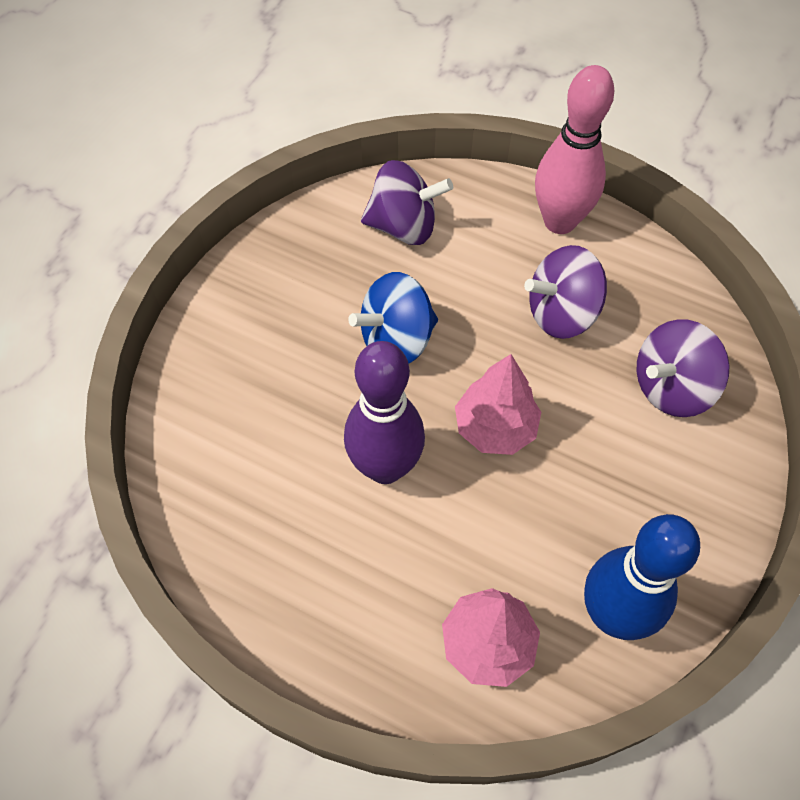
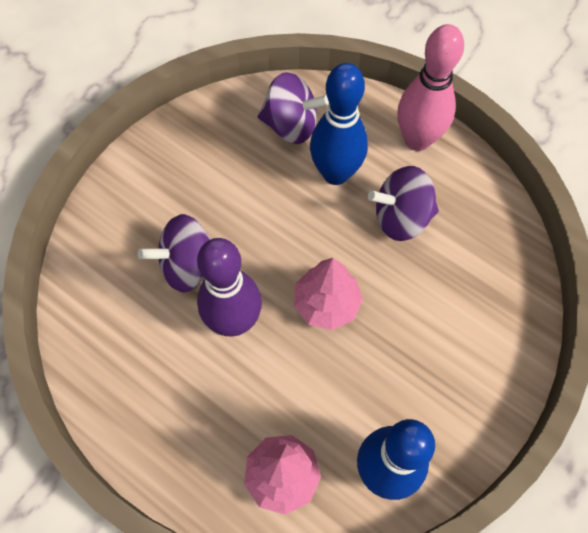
camera: 10 degrees right, 5 degrees up
(396, 340) = (265, 219): blue spinning top -> none
(470, 274) = (335, 173): none -> blue bowling pin
(671, 387) = (475, 294): purple spinning top -> purple spinning top (188, 266)

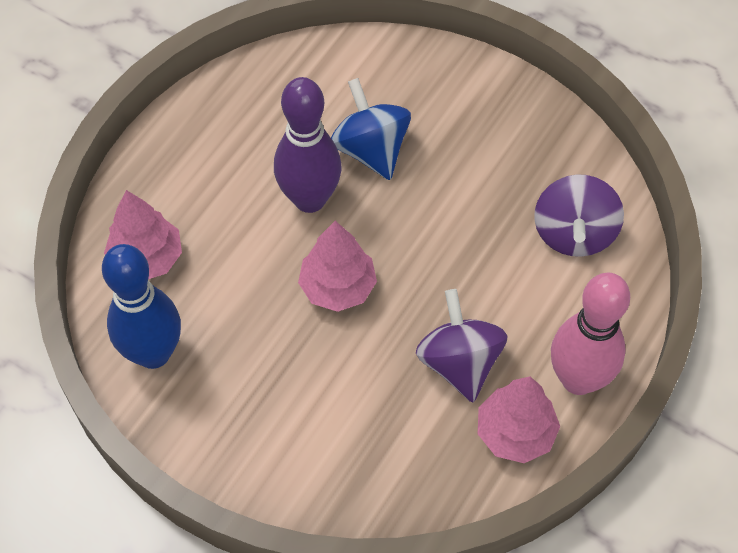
camera: 85 degrees right, 5 degrees down
(188, 266) = (371, 149): purple spinning top -> blue spinning top
(335, 173) = (512, 286): blue bowling pin -> none
(461, 186) = (515, 432): none -> pink tree

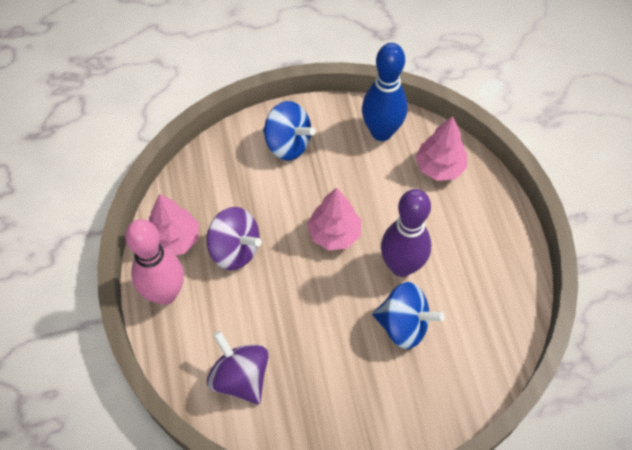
camera: 135 degrees right, 0 degrees up
(271, 436) = (288, 144): none -> blue spinning top

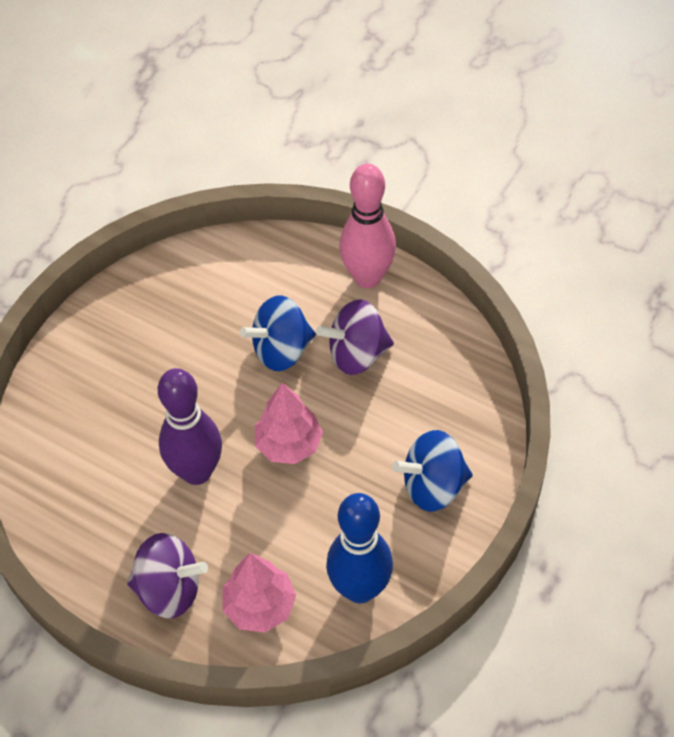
camera: 135 degrees right, 5 degrees down
(174, 240) = (415, 317): pink tree -> none
(240, 377) = (236, 278): purple spinning top -> purple spinning top (169, 589)
(403, 325) = (144, 425): blue spinning top -> blue spinning top (281, 350)

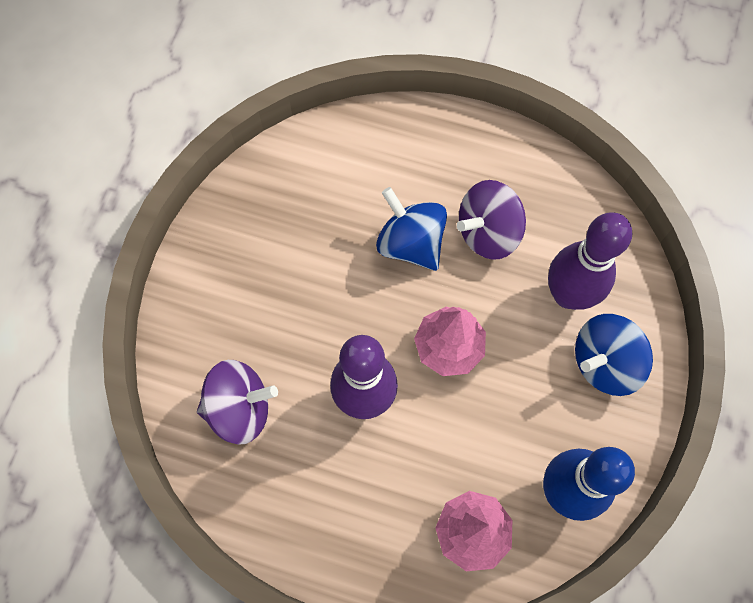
camera: 15 degrees left, 15 degrees up
(169, 589) = (376, 535): purple spinning top -> purple spinning top (240, 408)
(281, 350) = (410, 243): blue spinning top -> blue spinning top turned 90 degrees clockwise
(367, 277) = (473, 143): pink bowling pin -> none
(416, 421) = (568, 295): none -> purple bowling pin

